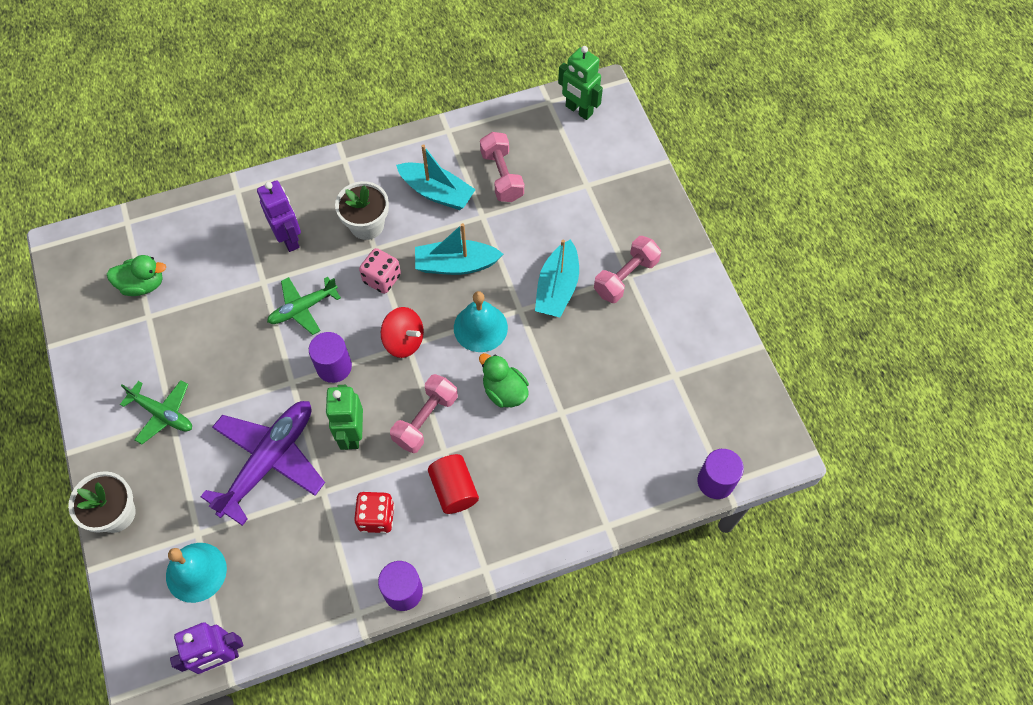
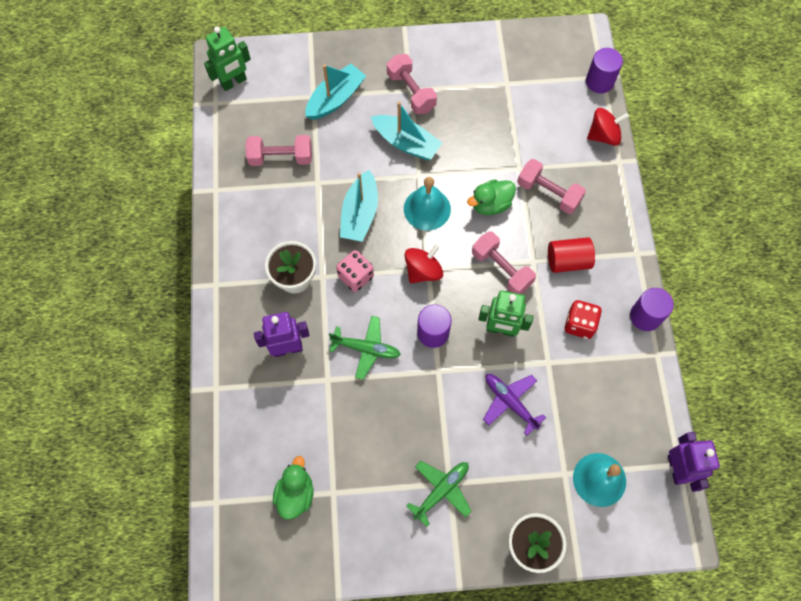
camera: 75 degrees left, 5 degrees up
(269, 461) = (510, 402): purple plane -> purple plane, size x0.58
(303, 308) = (366, 349): green plane -> green plane turned 60 degrees counterclockwise
(437, 192) = (280, 213): turquoise boat -> turquoise boat (335, 99)
(537, 451) = (548, 193): none -> pink dumbbell
(637, 500) = (603, 135): none -> red spinning top

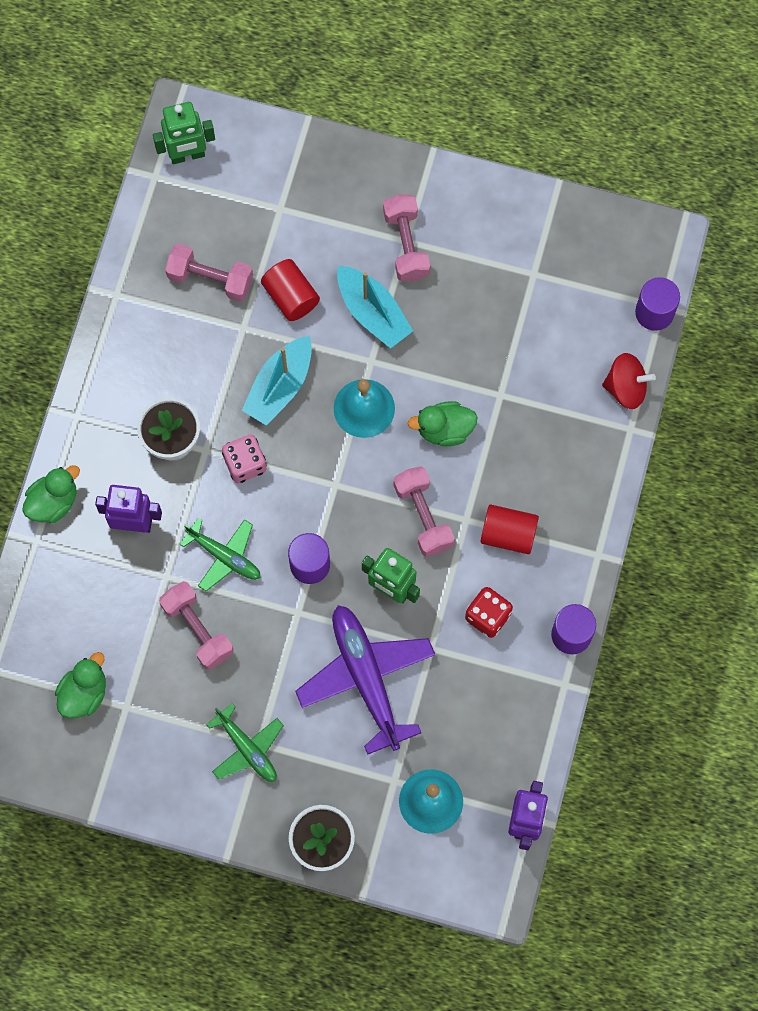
camera: 20 degrees right, 5 degrees up
(219, 353) = (53, 502): none -> green duck
(335, 99) = (307, 222): turquoise boat -> none
(344, 151) = (291, 296): none -> red cylinder
(423, 271) = (328, 485): red spinning top -> none
(441, 490) = (247, 748): green plane -> green plane turned 75 degrees clockwise
(510, 402) = (366, 678): purple plane -> purple plane, size x1.72
(548, 193) = (522, 440): pink dumbbell -> pink dumbbell (197, 629)

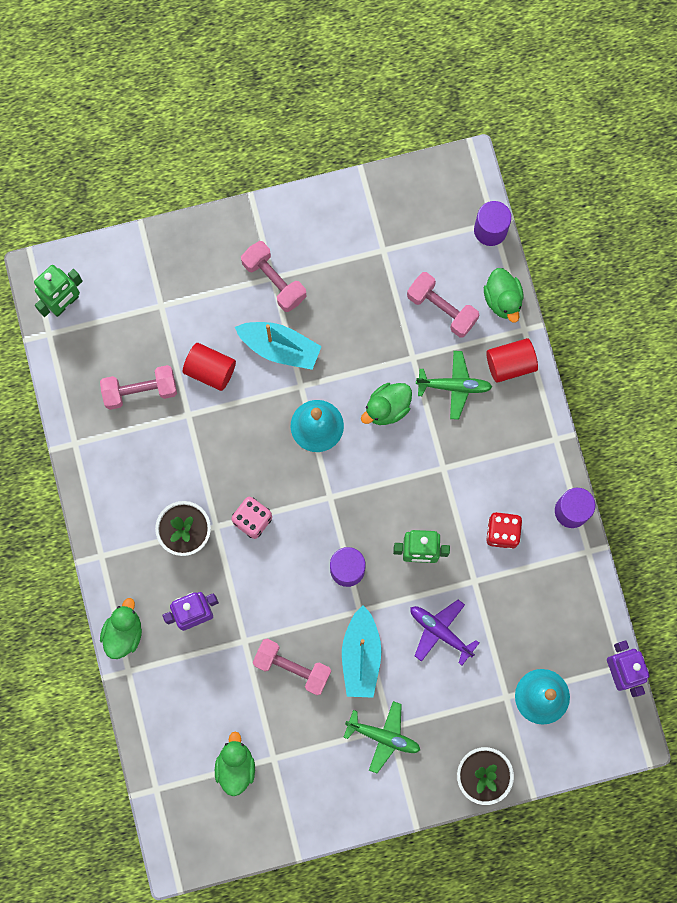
camera: 30 degrees left, 5 degrees up
(224, 556) = (279, 600): green plane -> green plane (454, 386)
(280, 386) = (243, 445): turquoise boat -> turquoise boat (361, 656)
(366, 678) = (440, 631): purple plane -> purple plane, size x0.58
(423, 516) = (410, 484): pink dumbbell -> pink dumbbell (441, 309)
(508, 534) = (481, 461): red cylinder -> red cylinder (510, 364)
(626, 388) = (503, 300): red spinning top -> green duck

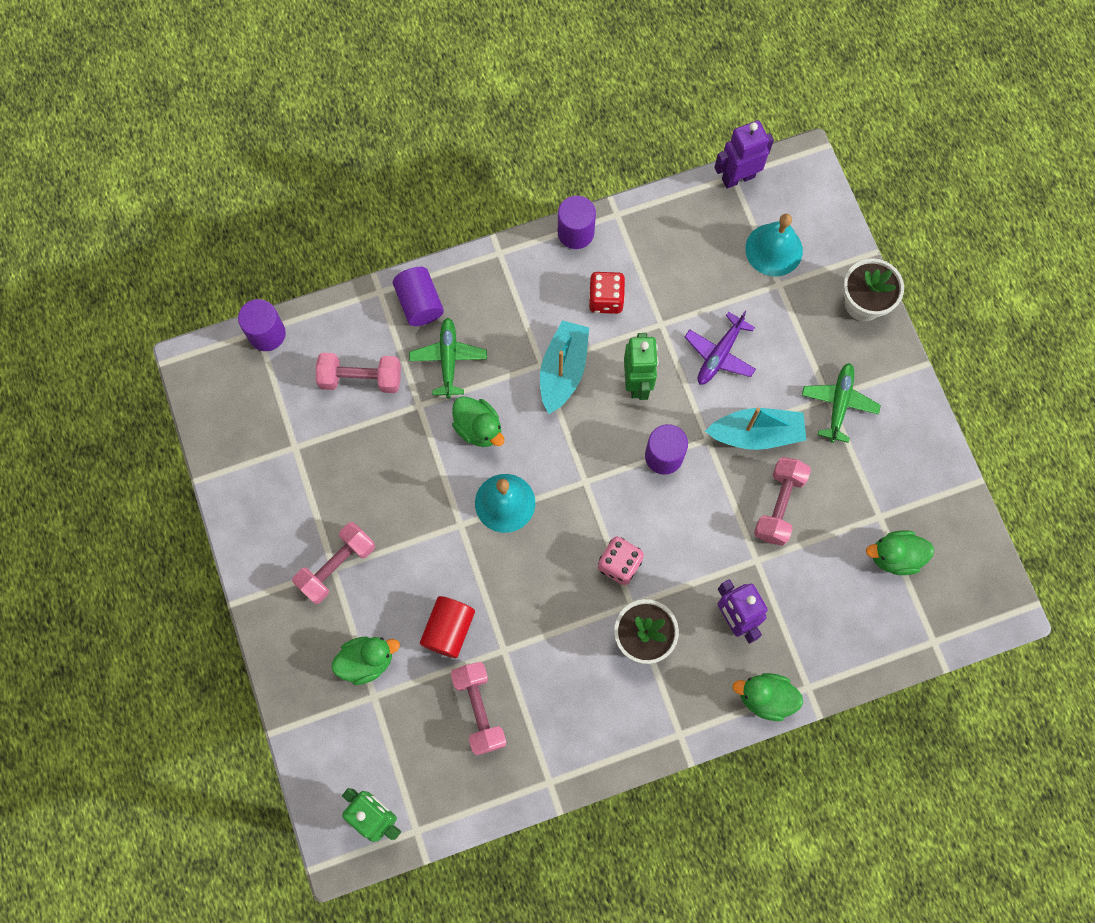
camera: 95 degrees left, 5 degrees down
(280, 348) = (417, 552): turquoise boat -> turquoise boat (563, 370)
(441, 309) = (361, 379): pink dumbbell -> pink dumbbell turned 60 degrees clockwise
(503, 300) = (347, 315): green duck -> green duck (367, 661)
(510, 364) = (419, 303): red cylinder -> purple cylinder

